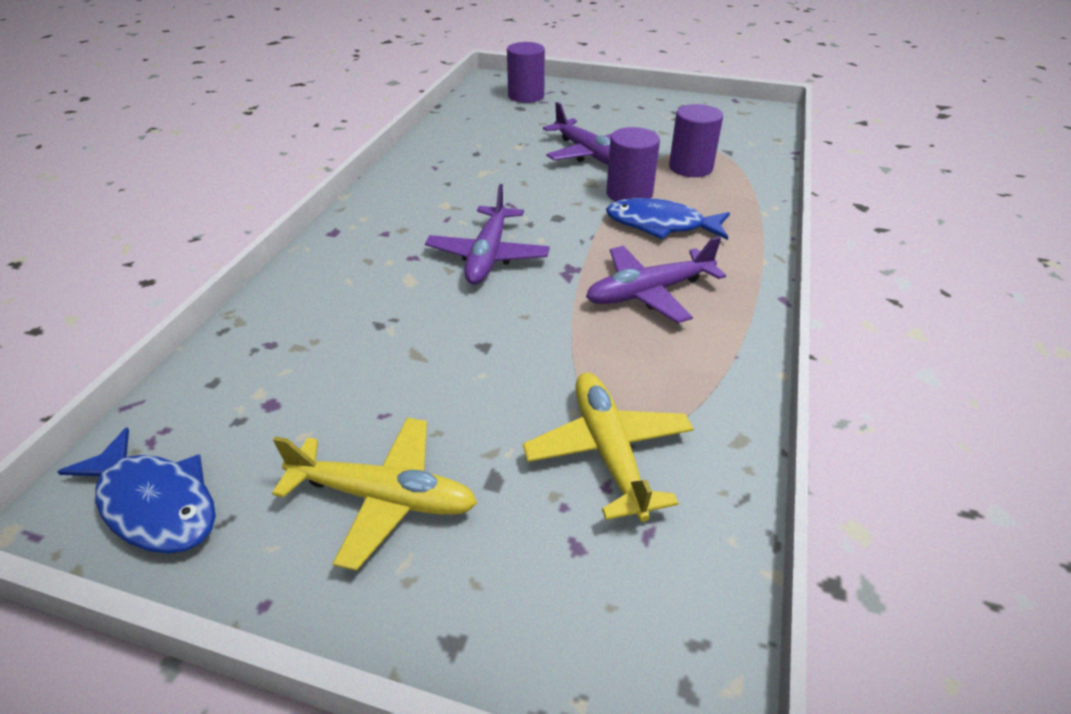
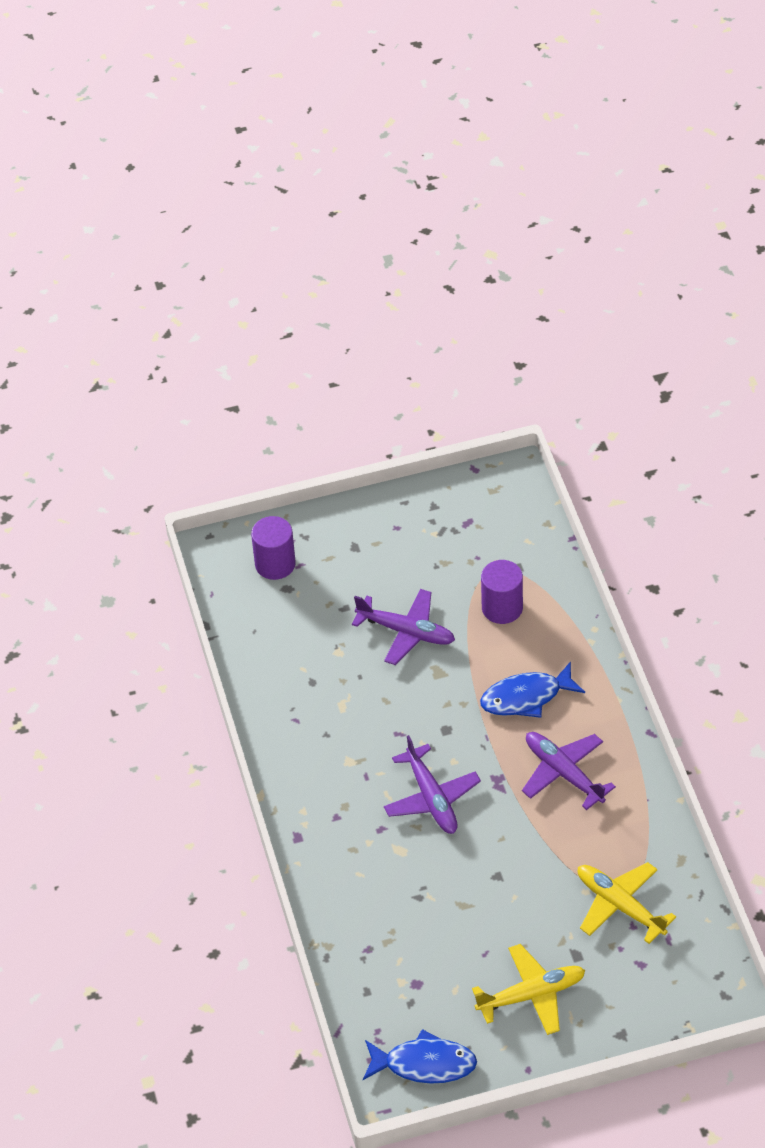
camera: 30 degrees left, 10 degrees up
(629, 194) = (478, 671): purple cylinder -> none
(649, 292) = (564, 773): purple plane -> purple plane turned 105 degrees clockwise

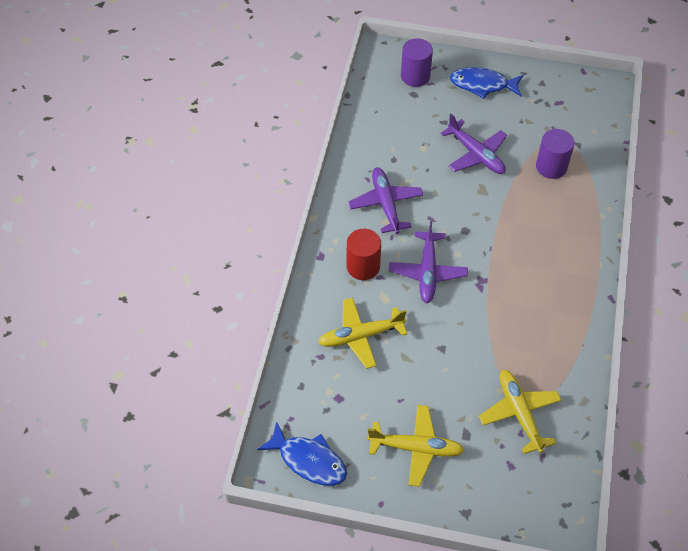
camera: 25 degrees right, 5 degrees up
(354, 826) = (363, 266): none -> red cylinder
(400, 905) = (361, 336): none -> yellow plane
(526, 697) = (534, 233): blue fish -> blue fish (482, 85)
(564, 773) = (531, 298): purple plane -> purple plane (386, 204)

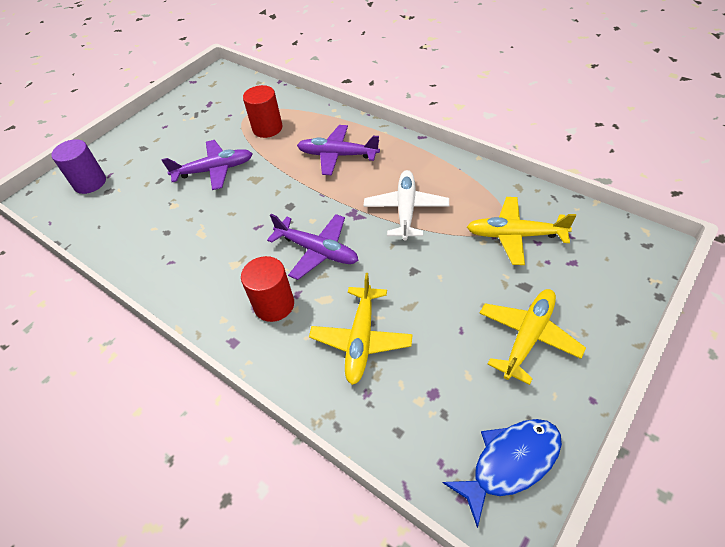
camera: 60 degrees left, 5 degrees down
(386, 204) = (213, 257): purple plane -> purple plane (338, 155)
(482, 85) = (146, 141): blue fish -> none
(506, 319) = (406, 210): none -> white plane
(551, 167) = (267, 128): purple cylinder -> red cylinder

